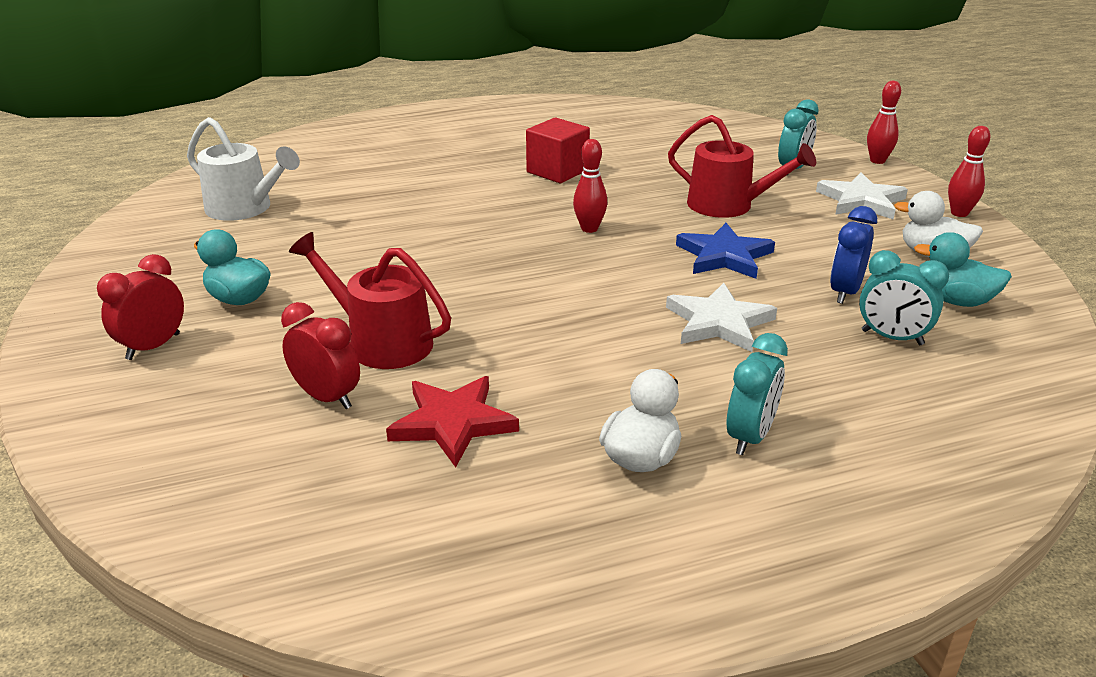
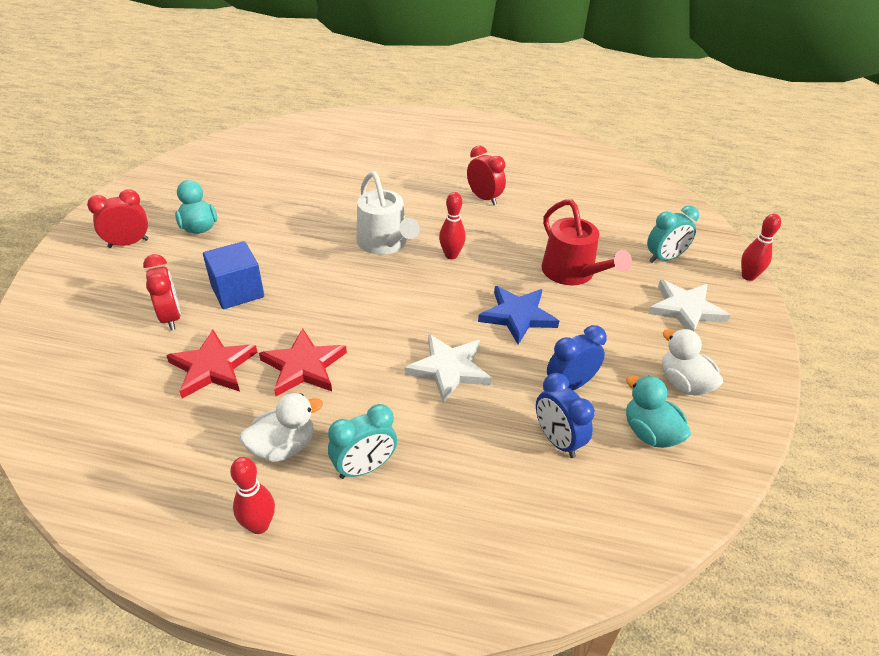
camera: 30 degrees right, 10 degrees up
(244, 208) = (268, 161): white watering can -> white watering can (384, 243)
(382, 342) = (237, 291): red watering can -> blue cube
(557, 171) = (484, 198): red cube -> red clock
(562, 379) = (304, 366): none -> red star
(892, 338) = (557, 440): turquoise clock -> blue clock
(959, 213) = (758, 354): red bowling pin -> red bowling pin (259, 525)

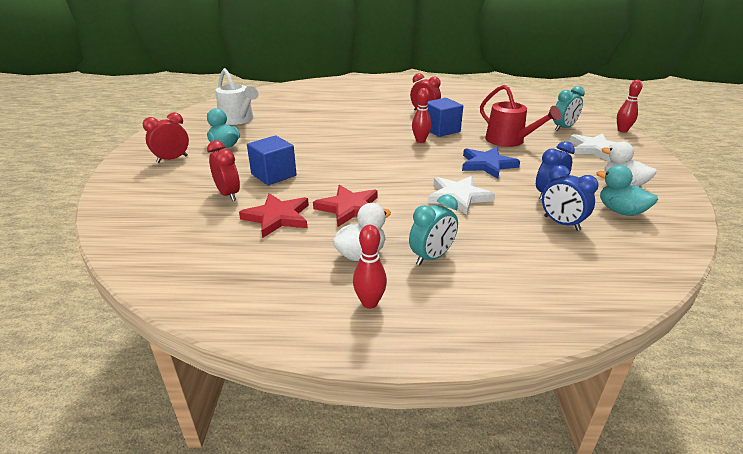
camera: 10 degrees left, 10 degrees down
(384, 243) = (369, 140): white watering can -> white watering can (238, 120)
(490, 237) = (441, 130): none -> blue cube

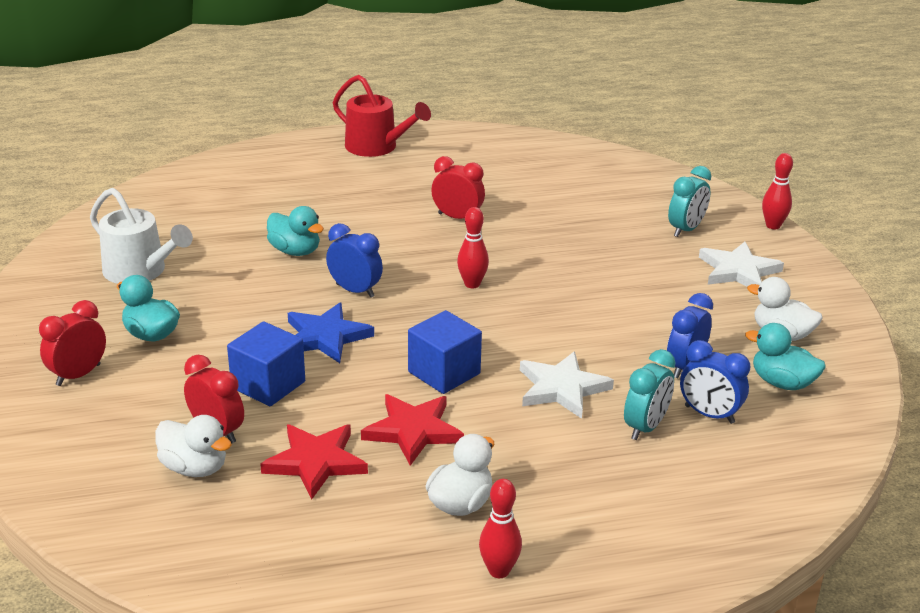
camera: 15 degrees left, 0 degrees up
(202, 211) = (195, 468): none -> white duck
(326, 119) = (295, 251): none -> turquoise duck
(350, 137) = (355, 290): none -> blue clock
(432, 257) = (555, 493): turquoise clock -> turquoise clock (645, 427)
(441, 130) = (498, 256): blue cube -> blue cube (444, 373)
(487, 165) = (588, 322): blue star -> blue star (325, 337)
(509, 141) = (609, 267): red watering can -> red watering can (376, 147)

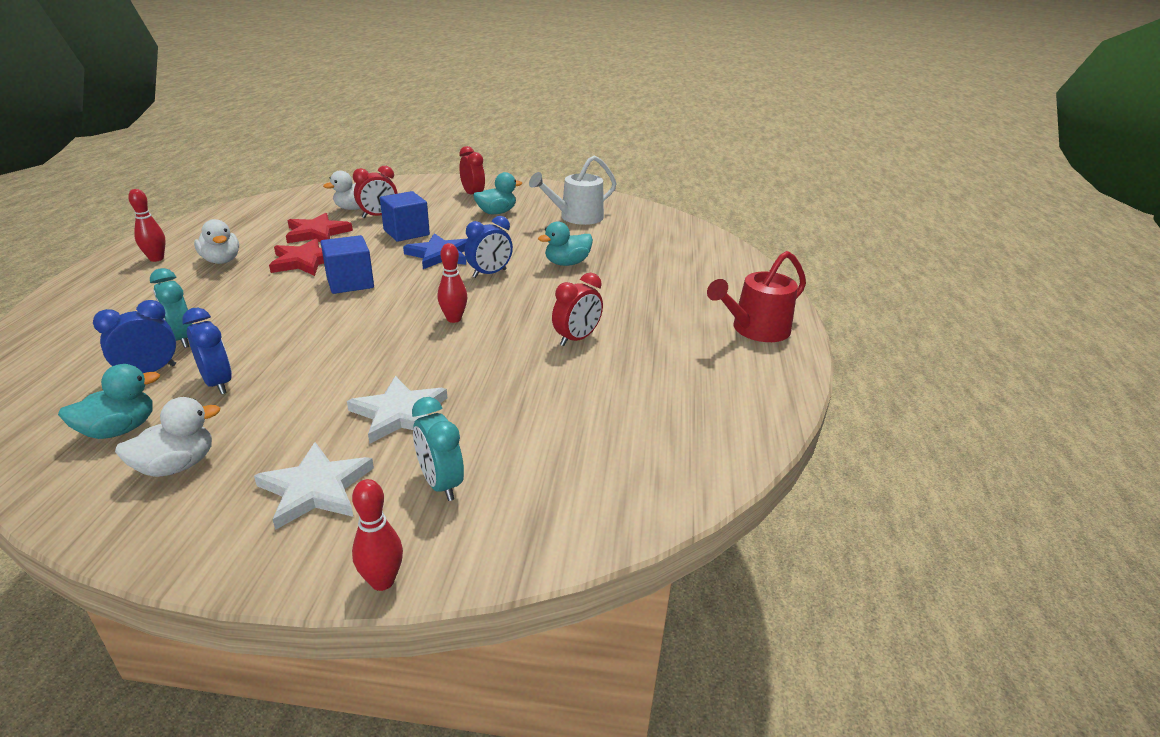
camera: 110 degrees right, 0 degrees up
(561, 388) = (273, 319): white star -> white star (399, 413)

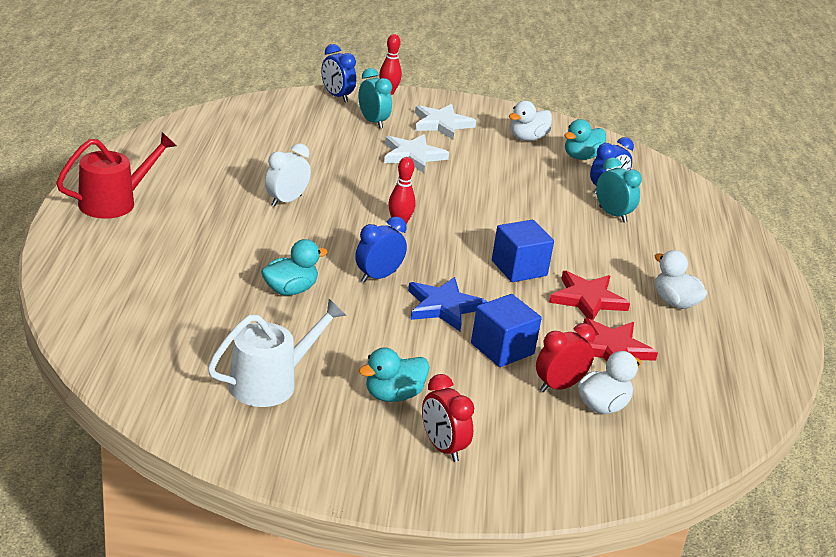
camera: 175 degrees right, 0 degrees up
(156, 259) = (743, 306): red bowling pin -> none
(218, 383) = (550, 180): blue clock -> blue clock (336, 96)
(576, 339) = (286, 201): red clock -> white clock

